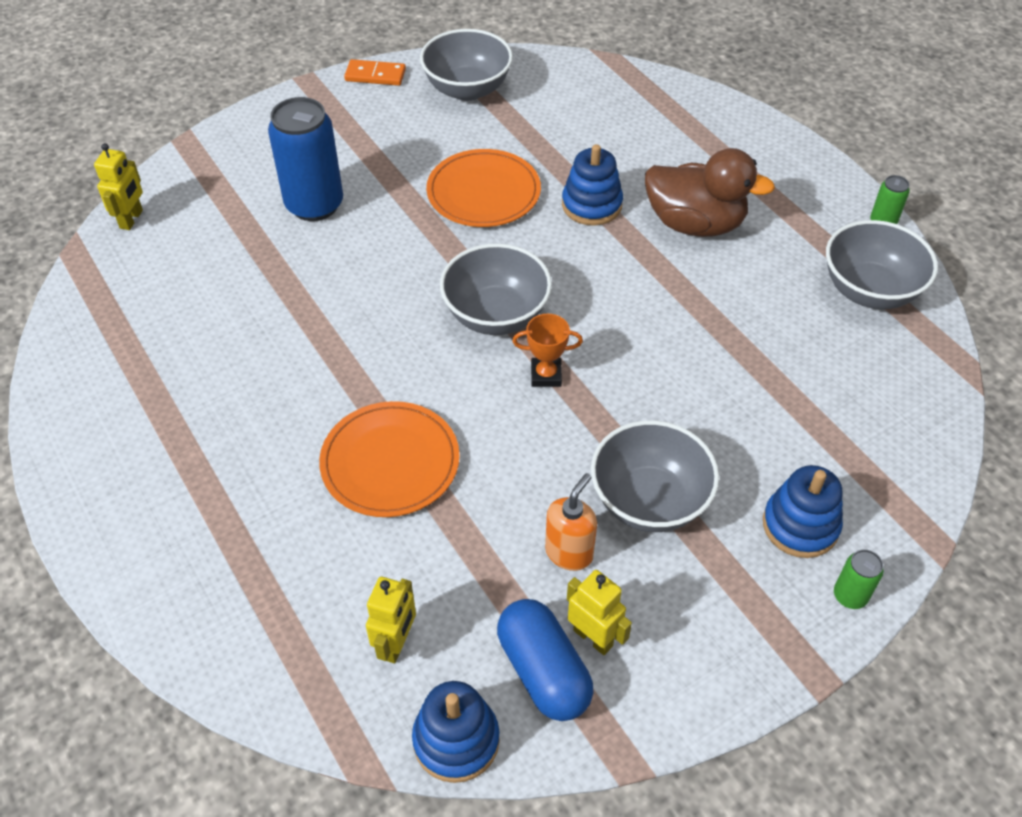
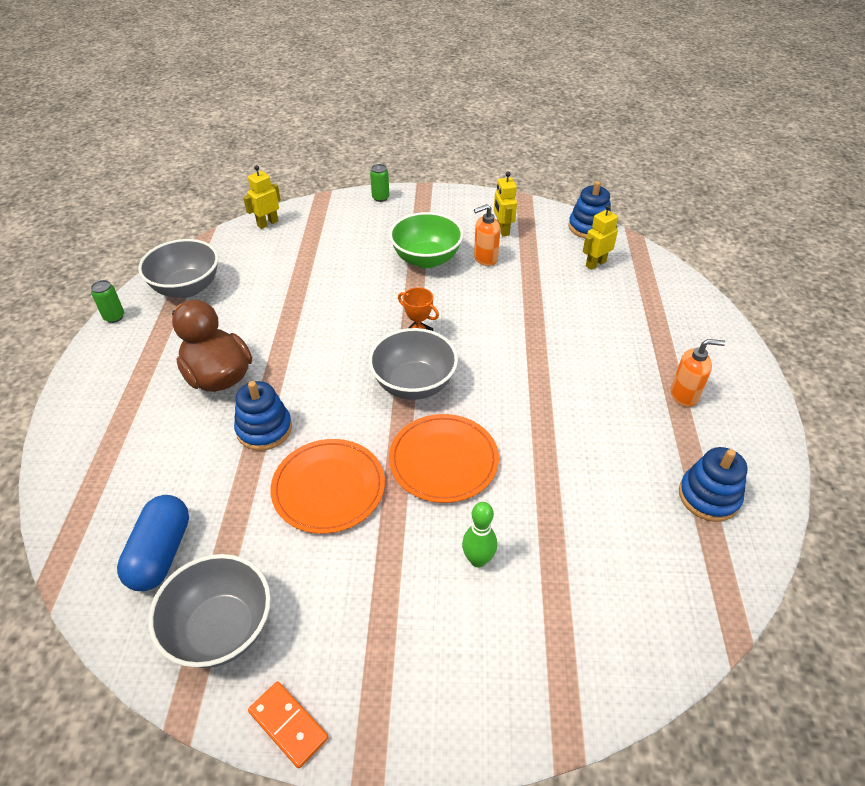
camera: 145 degrees left, 5 degrees down
(132, 219) = (666, 648): yellow robot -> yellow robot (267, 223)
(177, 462) = (684, 395): none -> orange soap dispenser
(314, 205) = (478, 560): blue can -> green bowling pin
(390, 462) = (548, 334): orange plate -> orange plate (443, 460)
(543, 671) = (534, 230): blue capsule -> blue capsule (161, 553)
(649, 501) = (426, 259): grey bowl -> green bowl
(800, 525) = (369, 223): blue stacking toy -> blue stacking toy (708, 496)

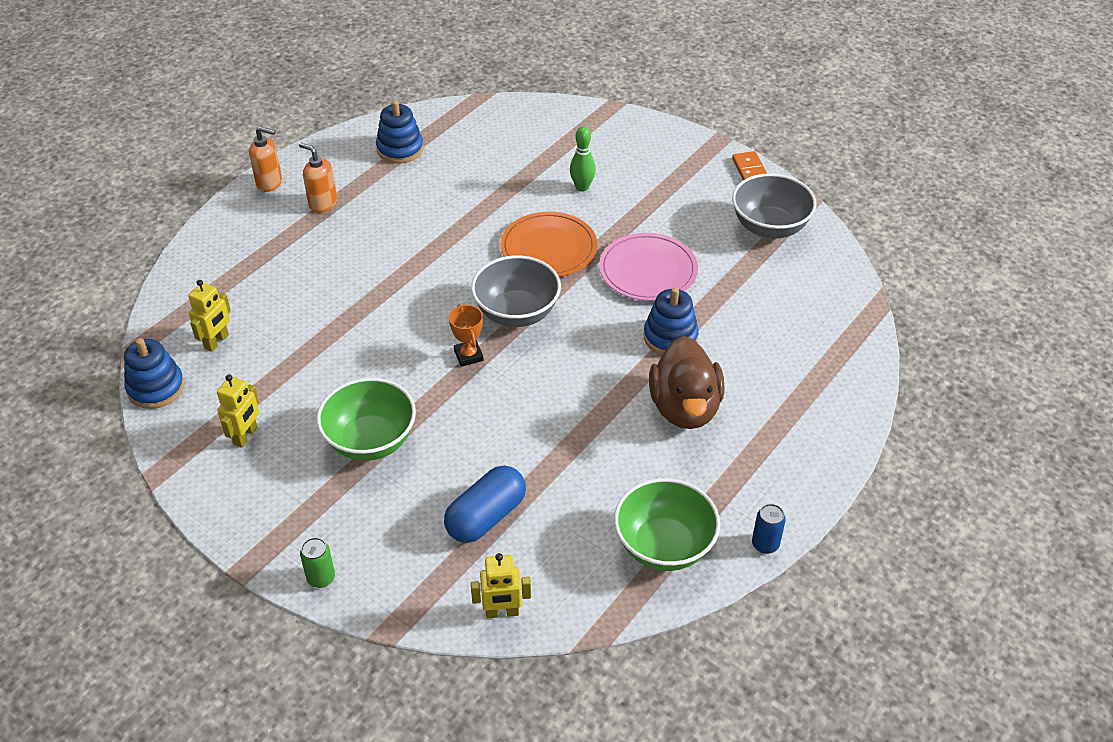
camera: 145 degrees left, 0 degrees up
(114, 317) = (765, 544): green can -> blue can
(161, 553) = (793, 286): blue capsule -> blue capsule (486, 517)
(187, 288) = (664, 546): grey bowl -> green bowl
(328, 488) = (648, 270): orange plate -> pink plate
(485, 258) = (311, 407): orange soap dispenser -> orange soap dispenser (269, 183)
(595, 264) = (217, 342): yellow robot -> yellow robot turned 60 degrees counterclockwise

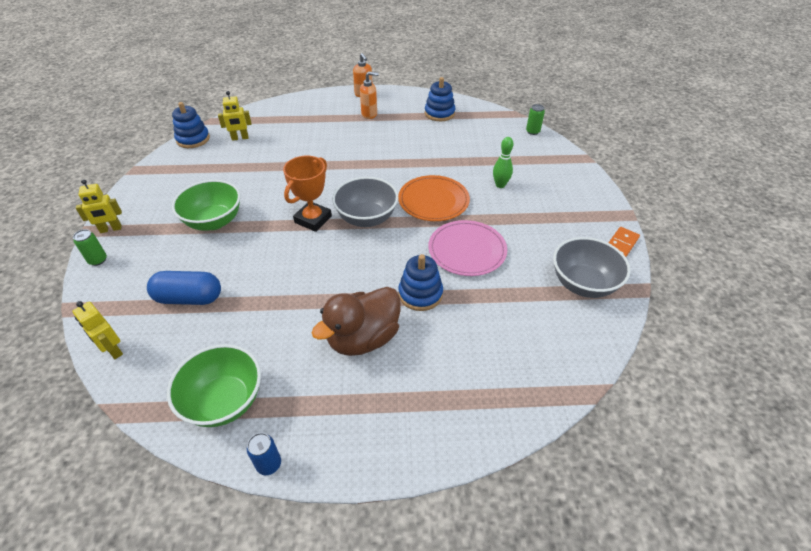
camera: 50 degrees right, 0 degrees up
(246, 436) = (183, 180): yellow robot -> yellow robot (111, 229)
(322, 203) = (369, 114): orange soap dispenser -> orange soap dispenser turned 90 degrees clockwise
(468, 355) = (313, 219): orange trophy -> orange trophy, size x1.62
(526, 107) = (532, 131): none -> green can

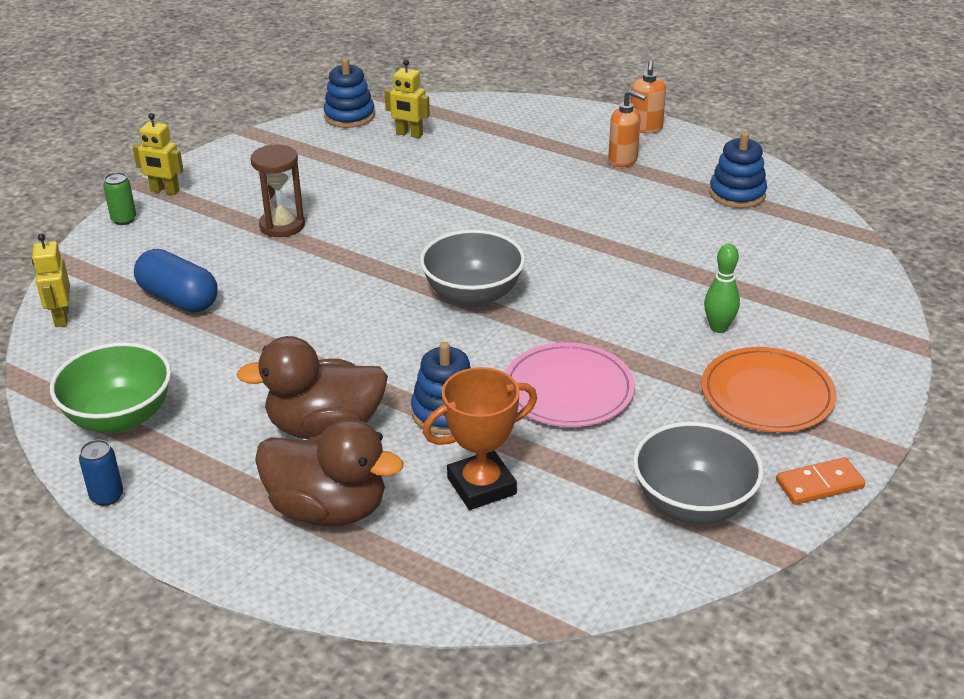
camera: 35 degrees right, 10 degrees down
(214, 221) = (282, 225): green bowl -> brown hourglass
(313, 219) = (402, 269): orange trophy -> orange trophy (481, 486)
(416, 390) = (328, 509): none -> brown duck
(433, 201) = (590, 309): orange plate -> orange plate (767, 394)
(532, 131) = (869, 273): green can -> none

